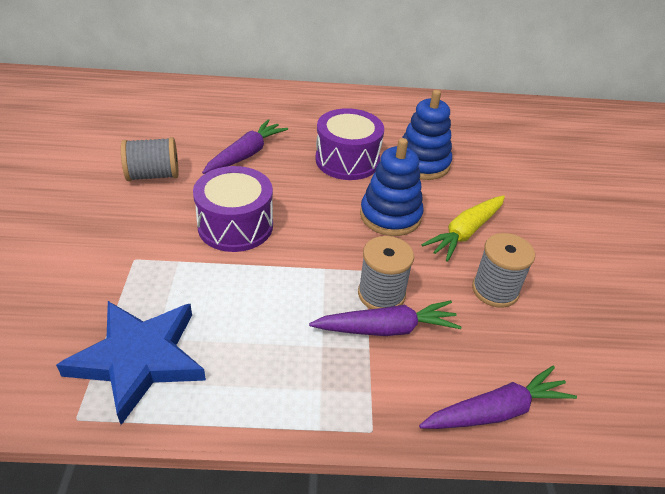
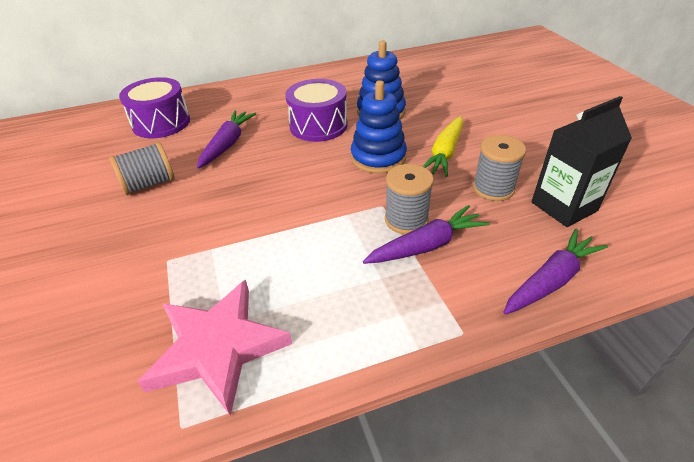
camera: 15 degrees left, 0 degrees up
(139, 359) = (217, 348): blue star -> pink star
(235, 226) = (249, 203): purple drum -> purple drum (161, 123)
(562, 336) = (564, 206): none -> black carton

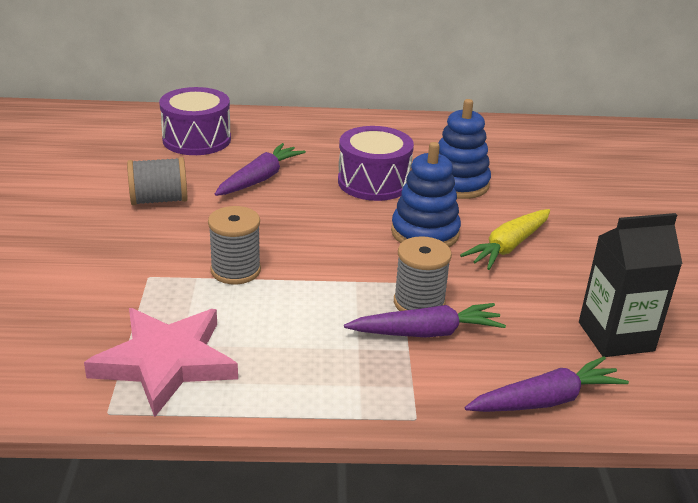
camera: 15 degrees right, 10 degrees down
(493, 188) = (542, 297): grey spool -> grey spool (235, 270)

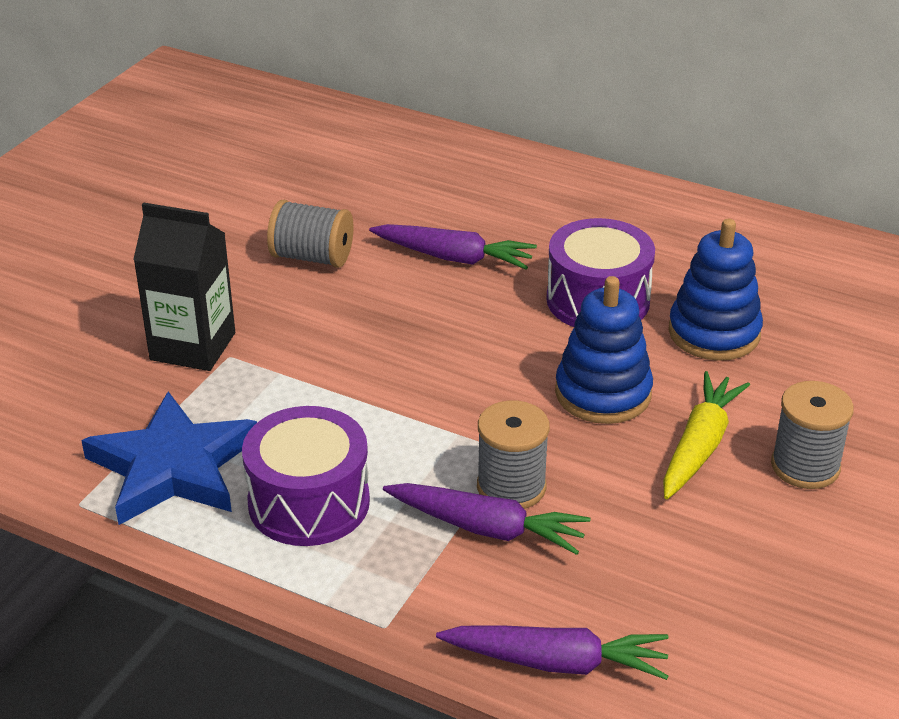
camera: 30 degrees right, 5 degrees up
(166, 362) = (173, 467): pink star -> blue star
(197, 139) = (420, 179): purple drum -> purple drum (309, 502)
(235, 270) = (329, 377): grey spool -> grey spool (805, 466)
(260, 179) = (454, 258): purple carrot -> purple carrot turned 45 degrees clockwise
(508, 246) = (699, 446): yellow carrot -> yellow carrot turned 135 degrees clockwise
(616, 336) = (729, 616): black carton -> black carton (193, 346)

